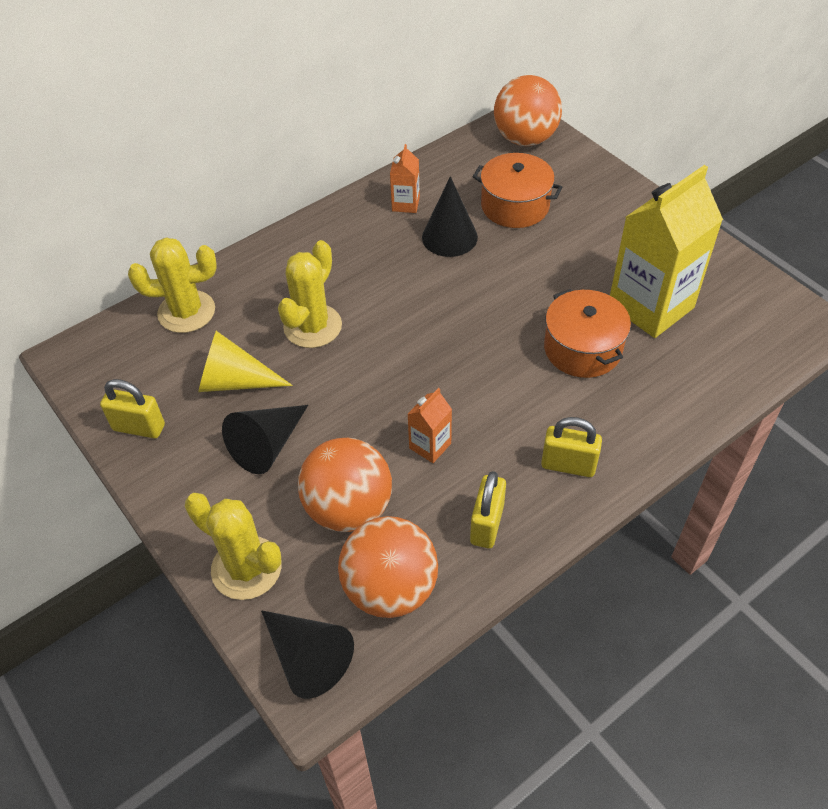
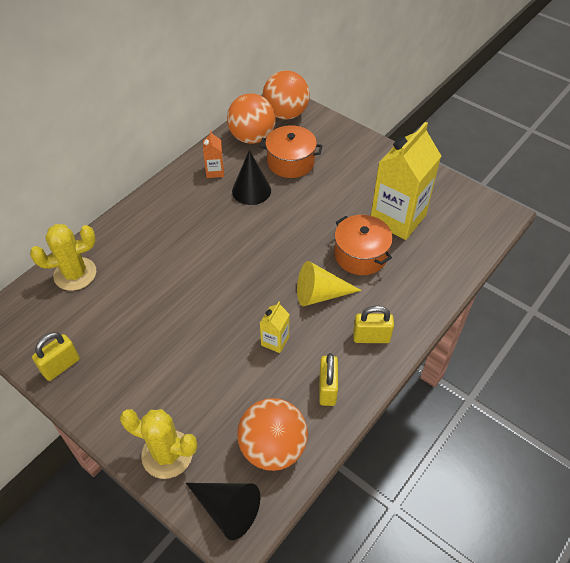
camera: 15 degrees left, 0 degrees up
(139, 427) = (61, 366): yellow padlock -> yellow padlock turned 45 degrees counterclockwise
(234, 381) = (124, 319): yellow cone -> yellow cone (320, 294)
(267, 445) = (160, 362): black cone -> none
(312, 326) = (171, 270): yellow cactus -> none
(348, 508) = (229, 396): orange ball -> orange ball (252, 137)
(430, 446) = (275, 341): orange carton -> yellow carton

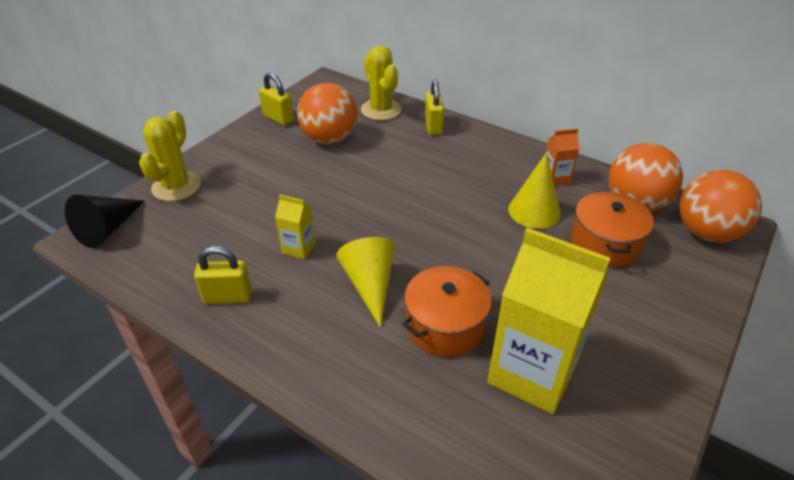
camera: 85 degrees right, 10 degrees down
(251, 190) = (534, 211): black cone -> yellow cone
(273, 448) = (163, 255): orange ball -> orange ball (329, 138)
(371, 337) = (300, 339): yellow padlock -> yellow padlock (433, 126)

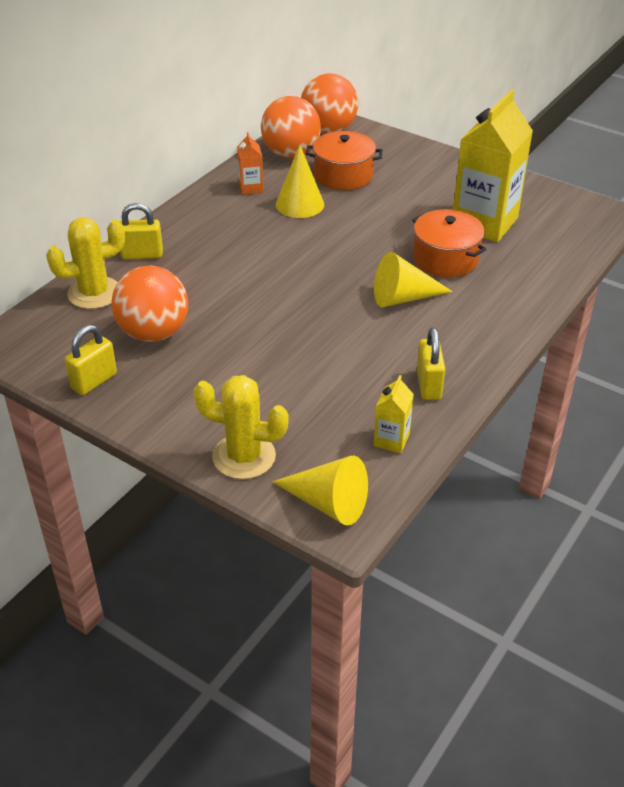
camera: 90 degrees left, 0 degrees up
(108, 229) = (328, 503): black cone -> yellow cone
(299, 248) = (356, 344): yellow carton -> yellow carton (391, 440)

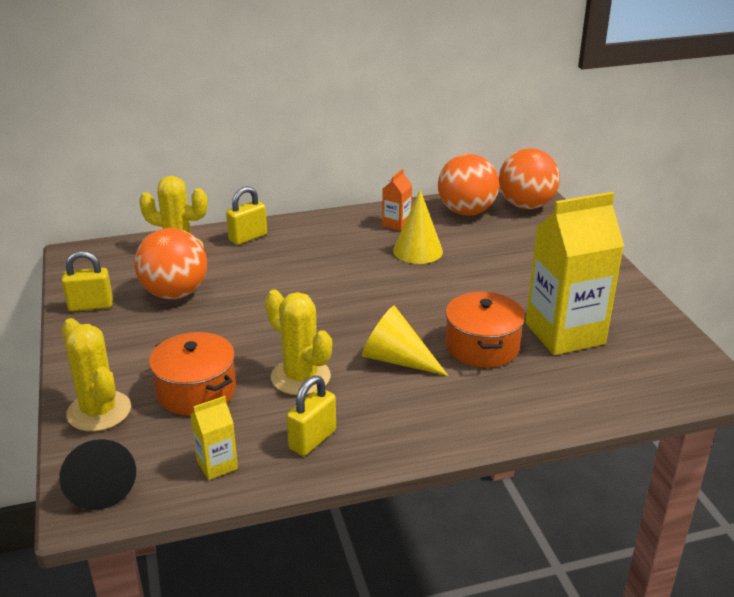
camera: 40 degrees right, 10 degrees down
(142, 255) = (248, 237): yellow padlock -> yellow padlock turned 75 degrees counterclockwise
(328, 503) = (99, 483): yellow cone -> black cone
(343, 175) = (487, 244): orange pot -> orange pot (196, 391)
(356, 346) = (300, 377): none -> yellow cactus

